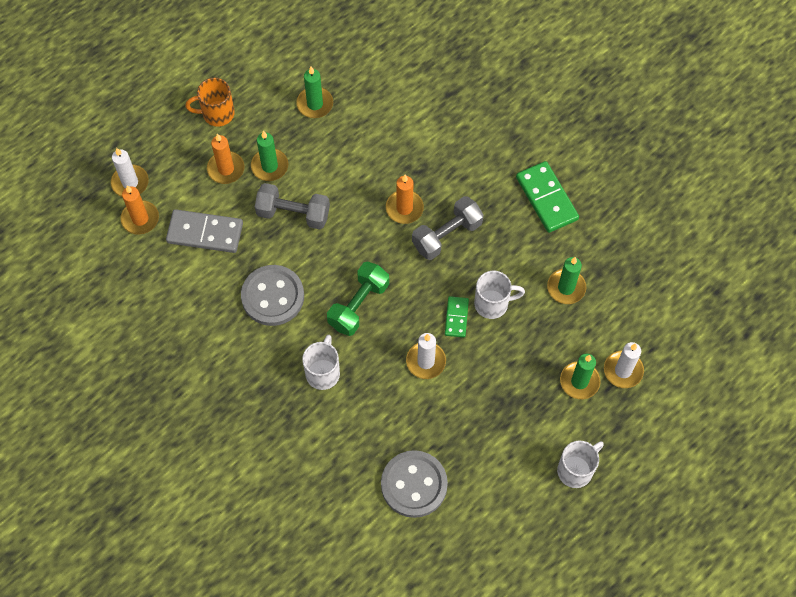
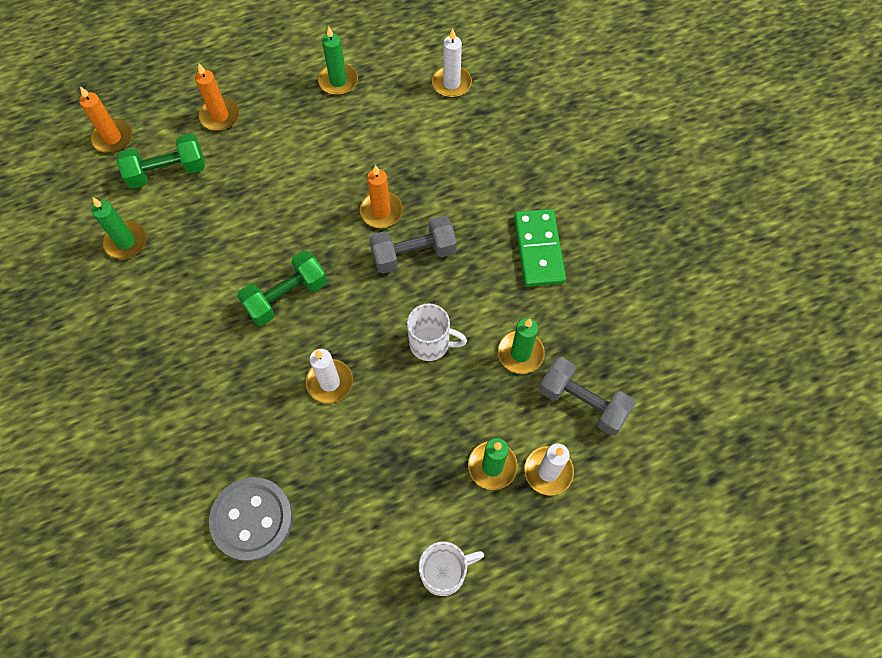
camera: 20 degrees right, 0 degrees up
(130, 182) = (121, 101): white candle -> white candle (451, 83)
(205, 233) = (167, 172): grey domino -> green dumbbell
(217, 113) = (238, 62): orange mug -> none
(269, 166) = (264, 127): green candle -> green candle (126, 242)
(273, 296) = (202, 258): grey button -> none
(293, 213) = (265, 181): grey dumbbell -> grey dumbbell (582, 402)
(323, 372) = (215, 356): white mug -> none
(456, 317) = (384, 345): green domino -> none

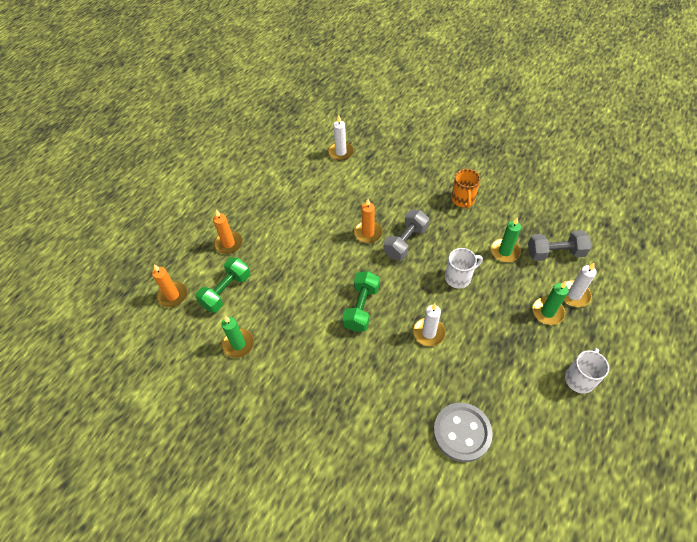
camera: 35 degrees left, 10 degrees down
(338, 81) = (279, 186): green candle -> none
(539, 249) = (463, 200): green domino -> orange mug

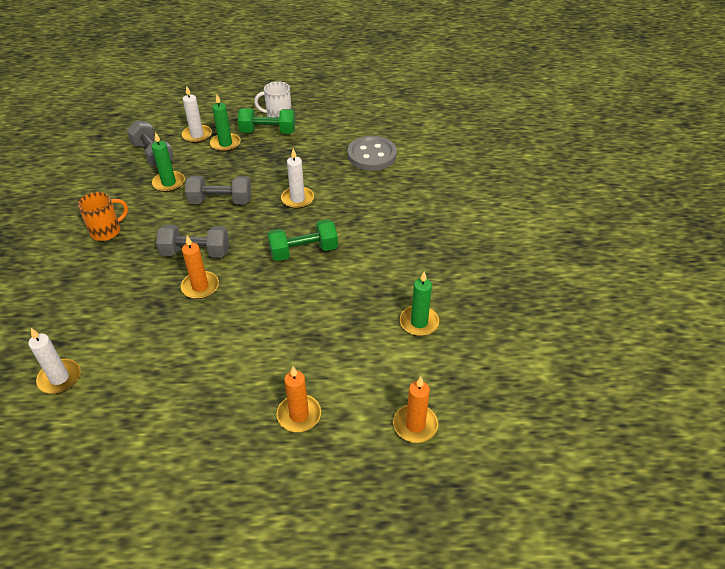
camera: 125 degrees left, 10 degrees down
(226, 291) = (368, 373): green dumbbell -> green dumbbell (268, 132)
(459, 277) = (220, 201): white mug -> grey dumbbell

